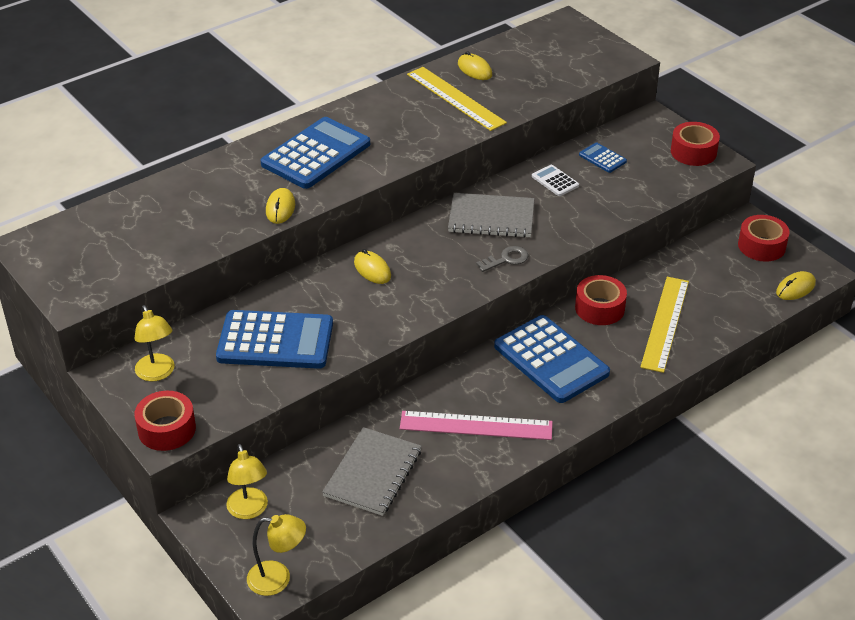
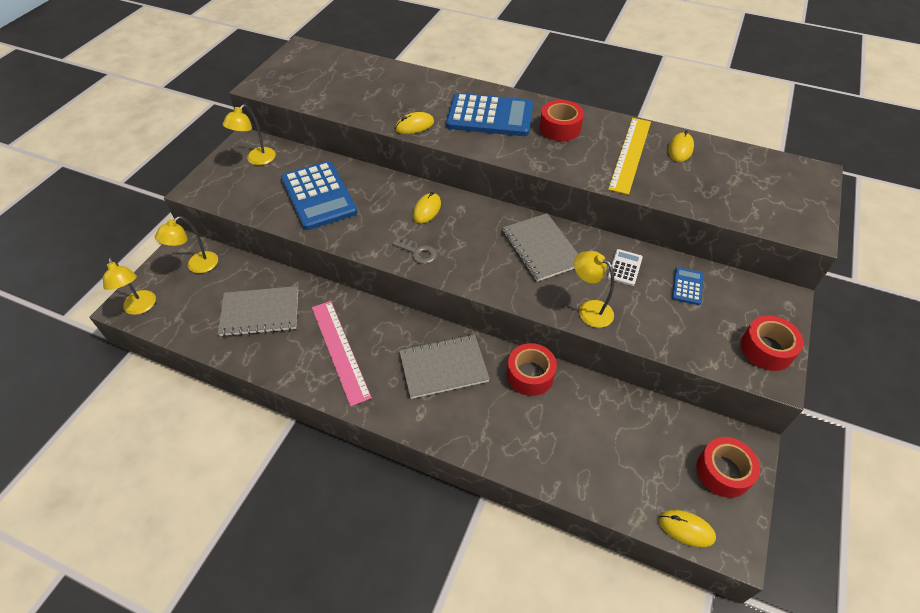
camera: 60 degrees right, 10 degrees up
(167, 429) = (207, 186): red tape -> red tape (560, 128)
(506, 259) = (497, 278): grey key -> grey key (418, 252)
(551, 360) = (443, 367): blue calculator -> grey notebook
(586, 222) = (589, 310): none -> yellow lamp
(665, 323) = (547, 432): yellow ruler -> none

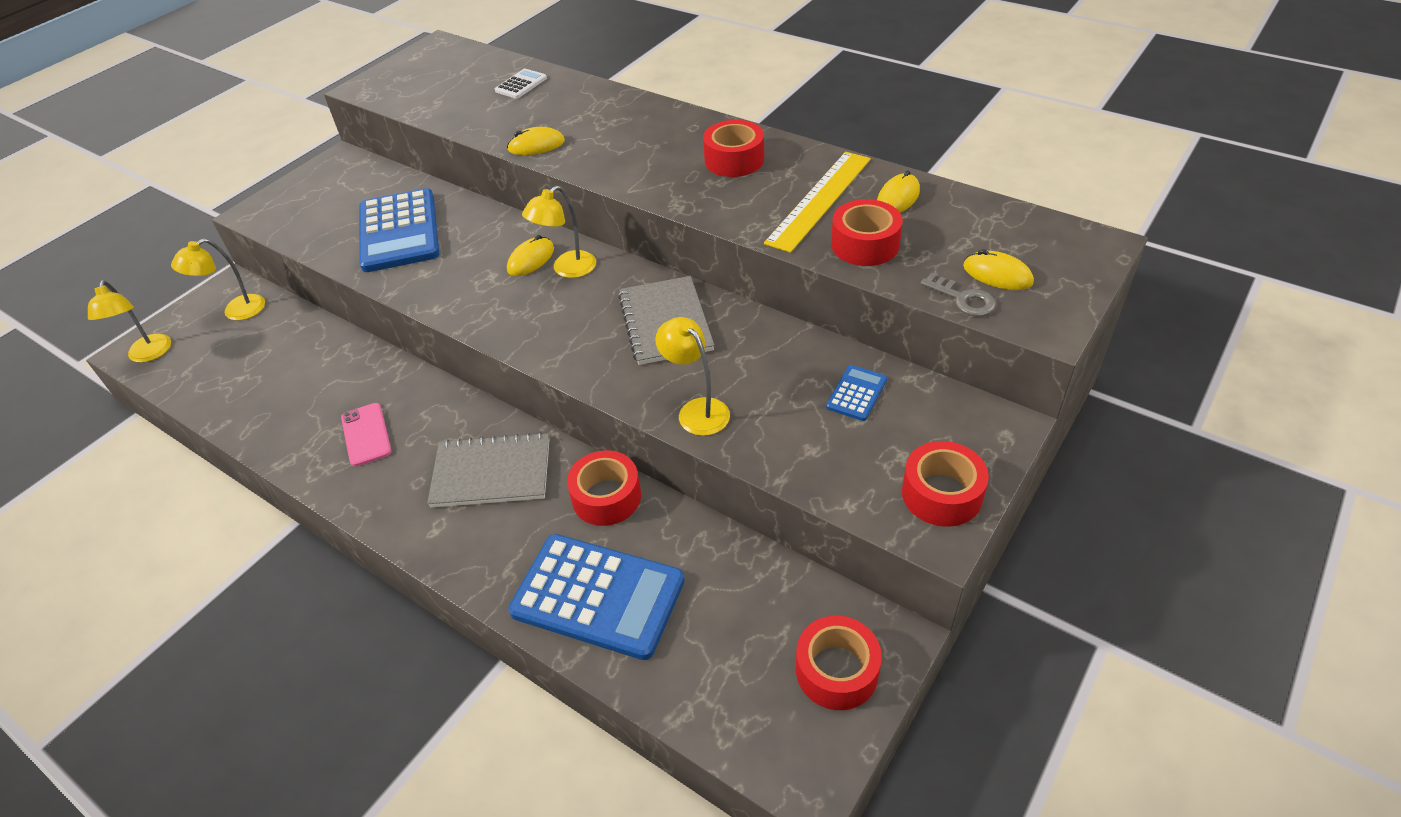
camera: 15 degrees right, 5 degrees down
(257, 160) = (342, 182): yellow lamp -> yellow lamp (567, 269)
(260, 313) = (287, 376): grey notebook -> none
(340, 350) = (366, 434): pink ruler -> pink phone
(418, 252) = (494, 312): grey key -> grey key (963, 299)
(490, 116) = (644, 139): blue calculator -> blue calculator (598, 596)
(624, 268) = (774, 359): white calculator -> white calculator (521, 84)
(674, 185) = (865, 244): none -> red tape
(686, 529) = (746, 743): yellow mouse -> yellow mouse (997, 274)

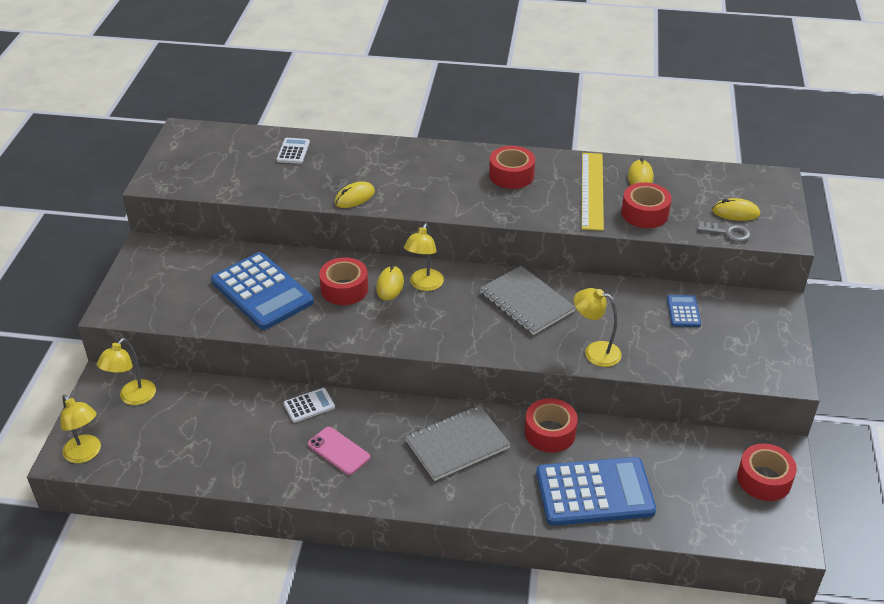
camera: 30 degrees left, 5 degrees down
(381, 373) = (309, 405): none -> white calculator
(941, 494) = (773, 354): red tape -> red tape (344, 289)

